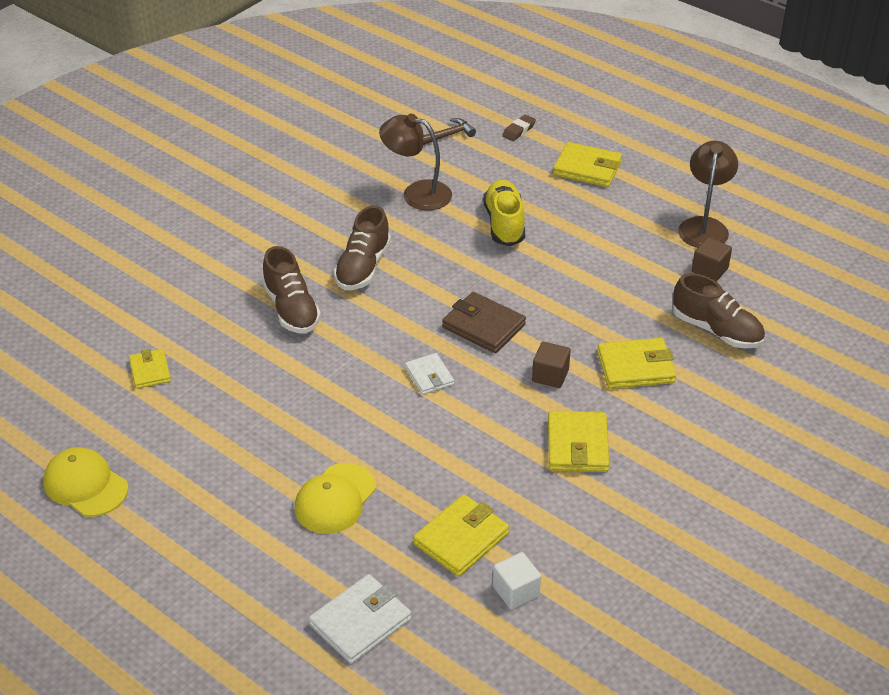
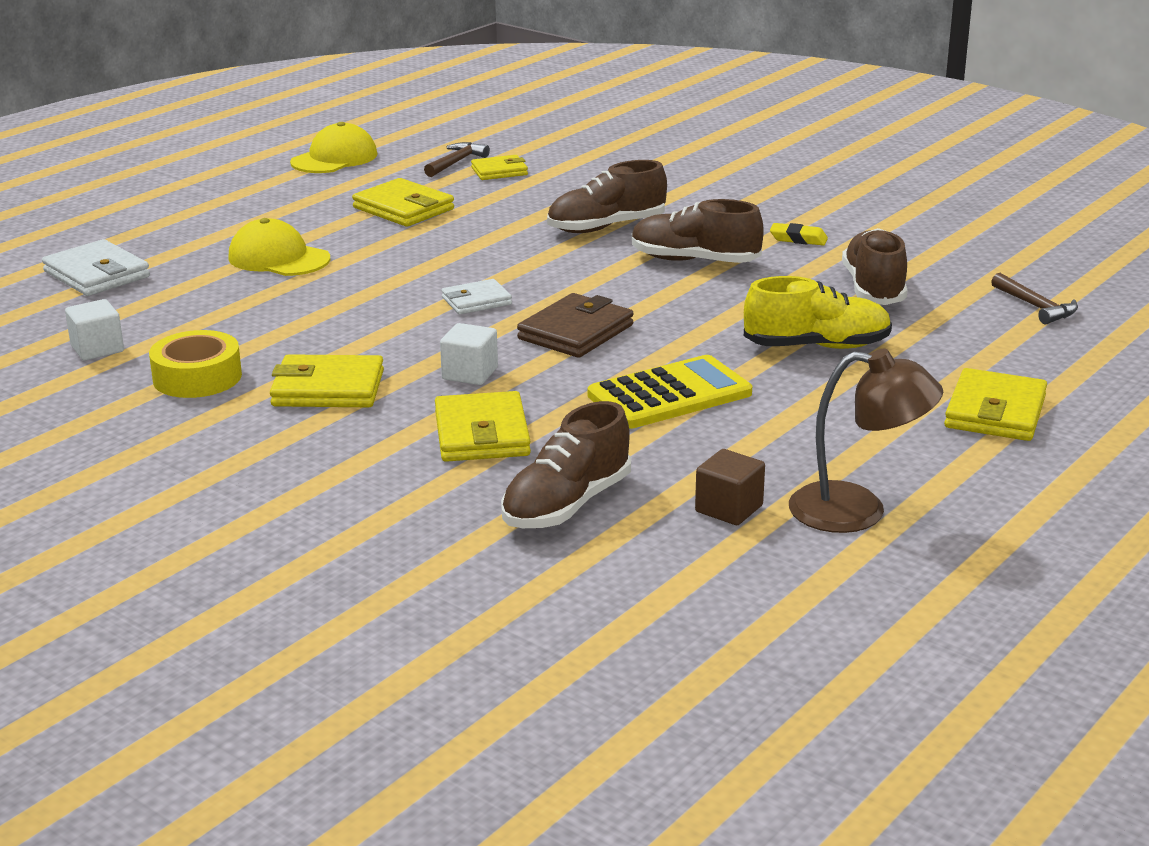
camera: 90 degrees right, 15 degrees down
(120, 399) = (456, 162): none -> brown hammer
(328, 218) = (798, 239): none -> yellow eraser
(417, 193) = (873, 289): brown lamp -> brown shoe
(461, 539) = (192, 320): yellow wallet -> yellow wallet (403, 209)
(519, 130) = (1081, 359): brown eraser -> none
(550, 375) = (470, 374): brown cube -> white cube
(563, 520) = (197, 377): none -> yellow tape
(575, 286) = (669, 395): none -> yellow calculator

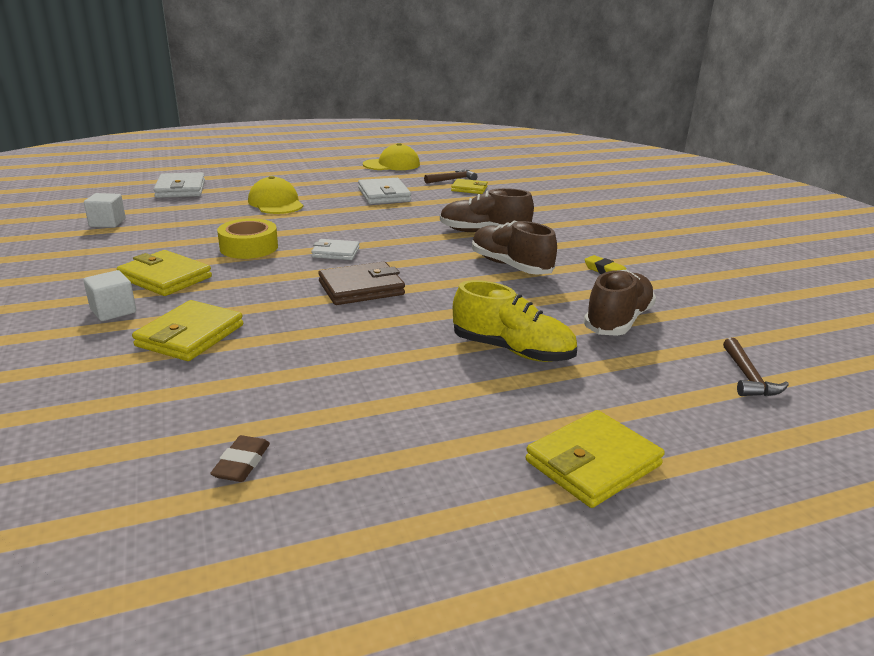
camera: 30 degrees right, 0 degrees up
(197, 377) = (119, 251): yellow tape -> yellow tape (249, 247)
(403, 209) = (384, 195): yellow wallet -> white wallet
(470, 374) = (254, 294): white cube -> white cube (113, 311)
(566, 505) = (144, 409): brown shoe -> none
(669, 395) = (351, 351): yellow calculator -> none
(729, 509) = (242, 463): brown cube -> brown eraser
(858, 511) = (335, 514): brown lamp -> none

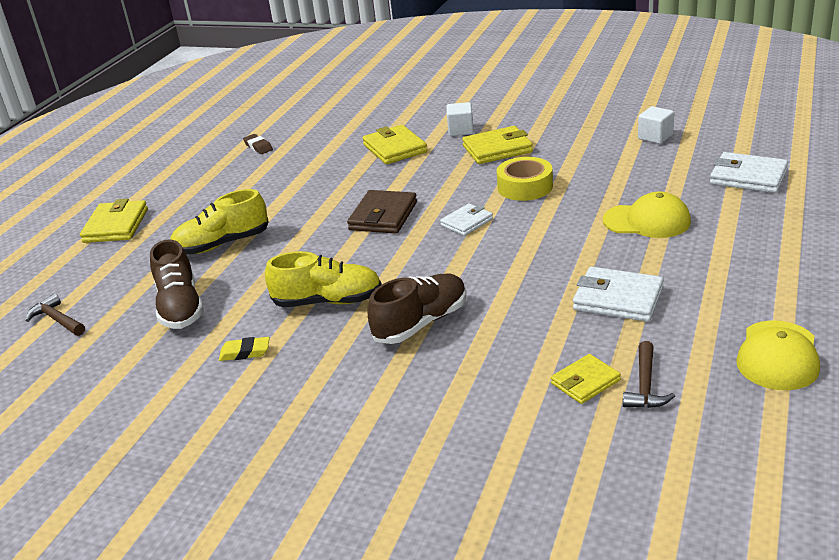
camera: 135 degrees right, 5 degrees up
(510, 266) = (328, 301): brown shoe -> yellow shoe

